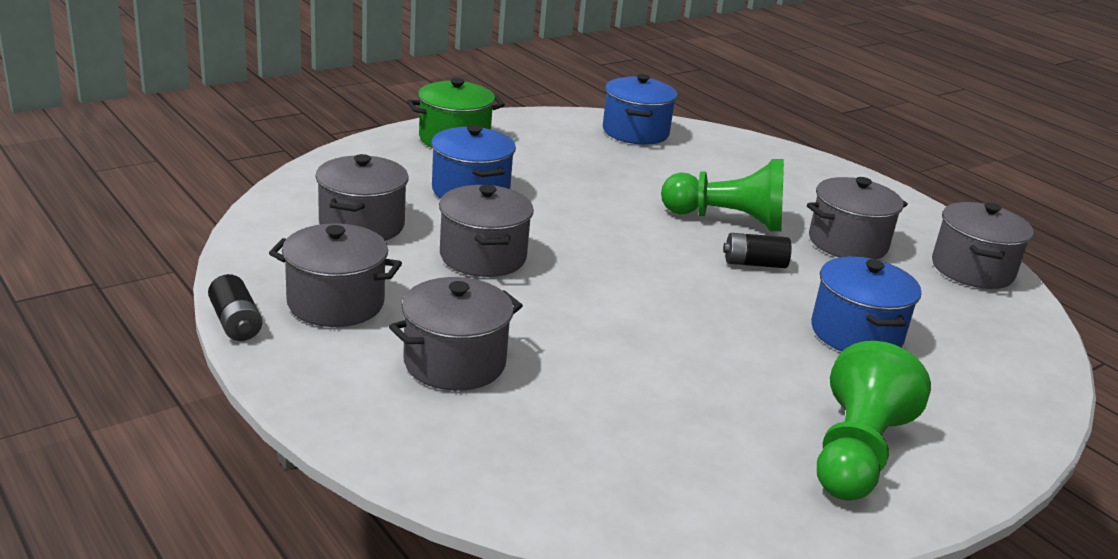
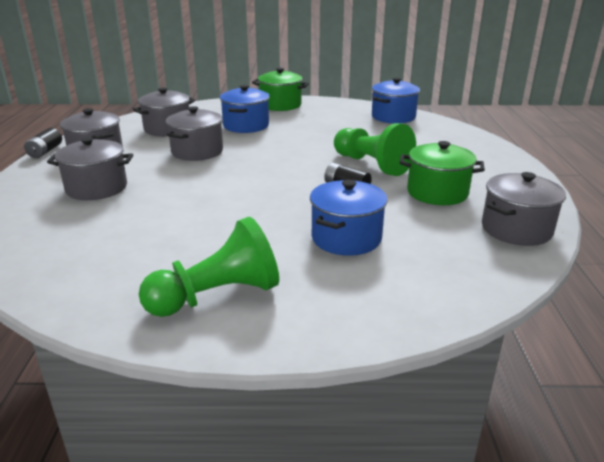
camera: 40 degrees right, 0 degrees up
(847, 243) = (437, 193): grey pot -> green pot

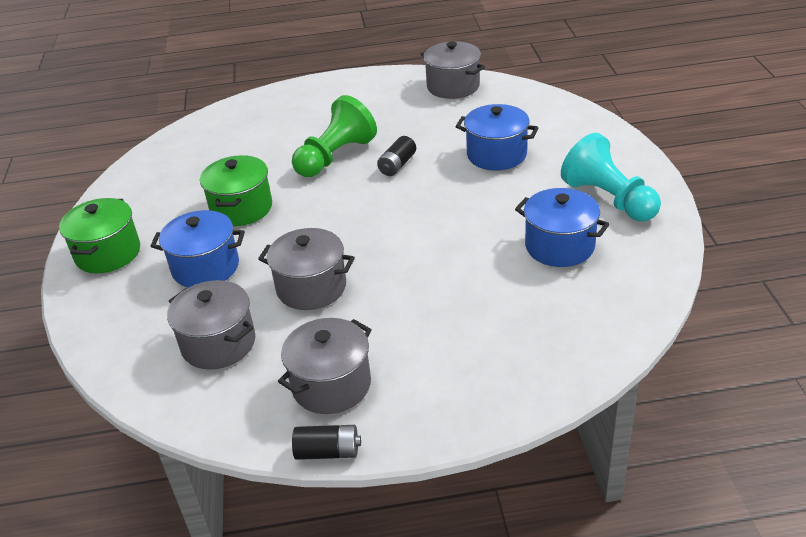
camera: 95 degrees left, 10 degrees up
(96, 188) = (444, 339): grey pot -> none
(217, 296) = (609, 199): green pawn -> turquoise pawn
(393, 117) = (175, 155): blue pot -> blue pot (559, 246)
(437, 193) = (396, 119): green pot -> green pot (241, 208)

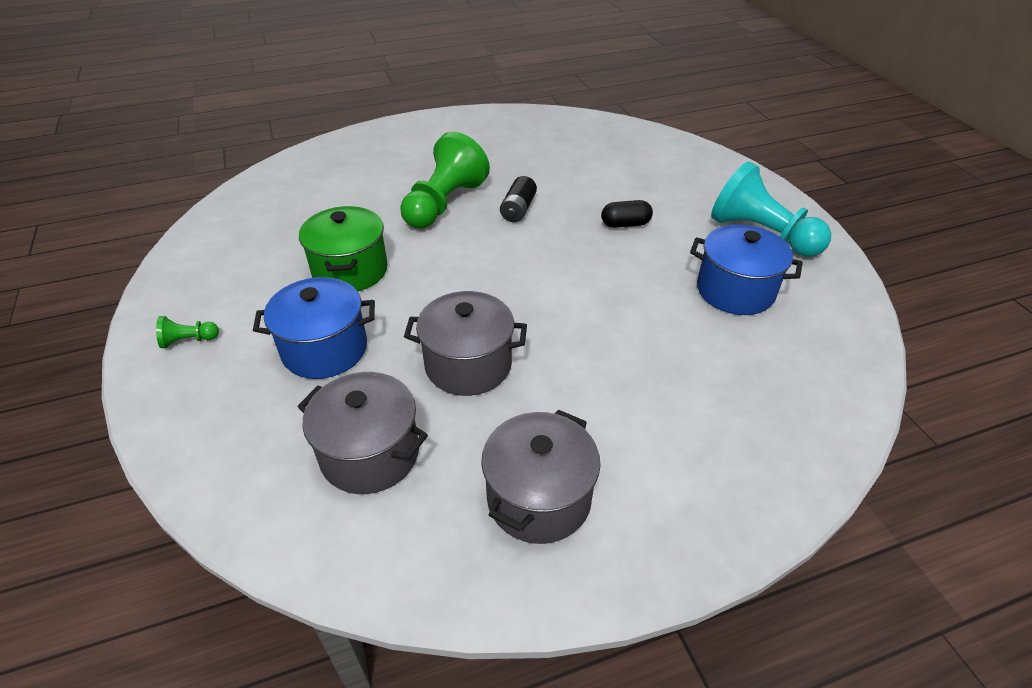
camera: 15 degrees left, 5 degrees up
(108, 253) = (189, 340): green pot -> green pawn
(328, 452) = (569, 602): black battery -> none
(453, 86) = (546, 124): grey pot -> none
(487, 183) = (625, 224): none -> black capsule
(496, 155) = (622, 193): blue pot -> none

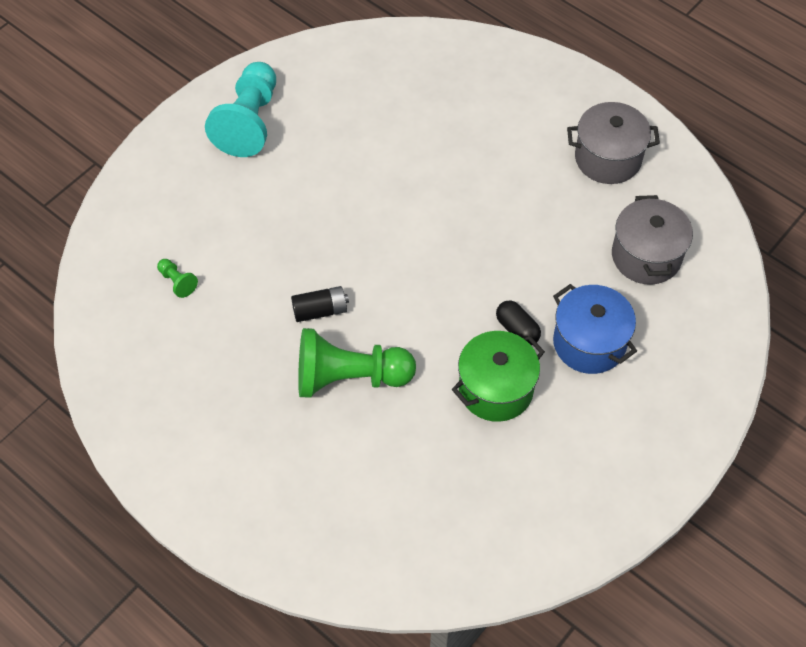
camera: 120 degrees left, 15 degrees up
(189, 340) = (651, 443): green pawn -> green pawn (177, 282)
(468, 364) = (536, 245): grey pot -> none
(625, 224) = (292, 219): black capsule -> black capsule (517, 329)
(735, 291) = (342, 120): blue pot -> none

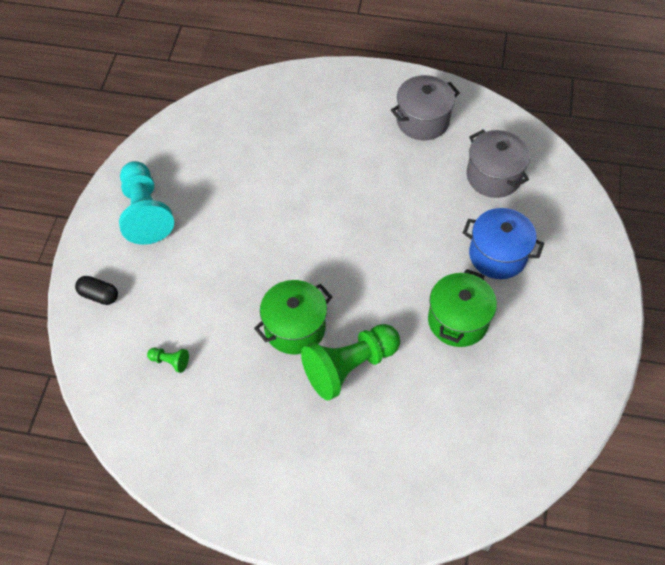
camera: 30 degrees left, 0 degrees up
(320, 310) = (294, 328): black battery -> green pot
(517, 329) = (443, 270): black capsule -> black capsule (99, 295)

